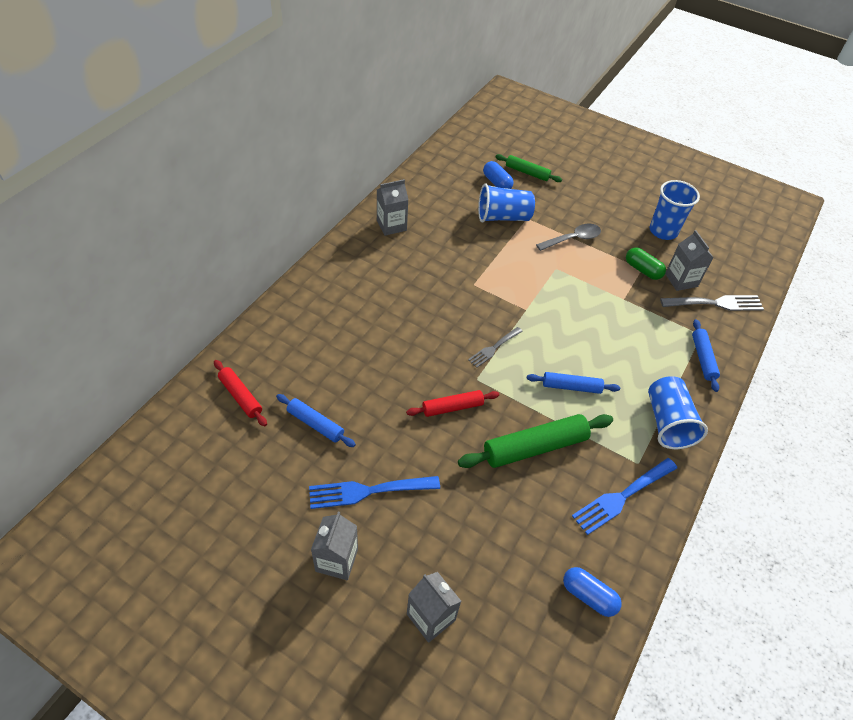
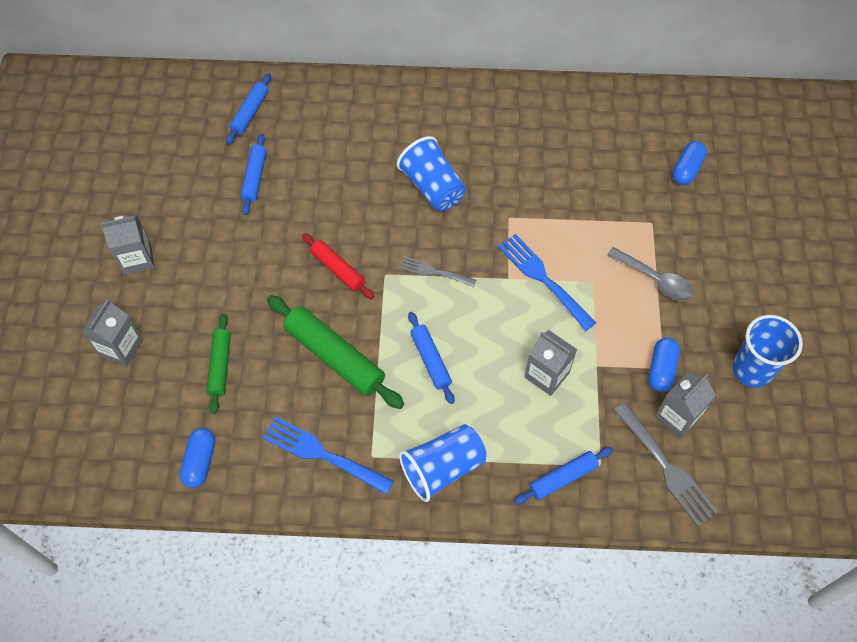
camera: 65 degrees right, 10 degrees up
(241, 396) = (250, 113): red rolling pin -> blue rolling pin
(368, 491) = (211, 248): blue fork -> blue fork (542, 278)
(391, 225) = (537, 111): grey carton -> grey carton (546, 375)
(503, 217) = (634, 199): blue cup -> blue cup (432, 187)
(527, 172) = (733, 190): green rolling pin -> green rolling pin (220, 366)
(642, 270) = (661, 369): green capsule -> blue capsule

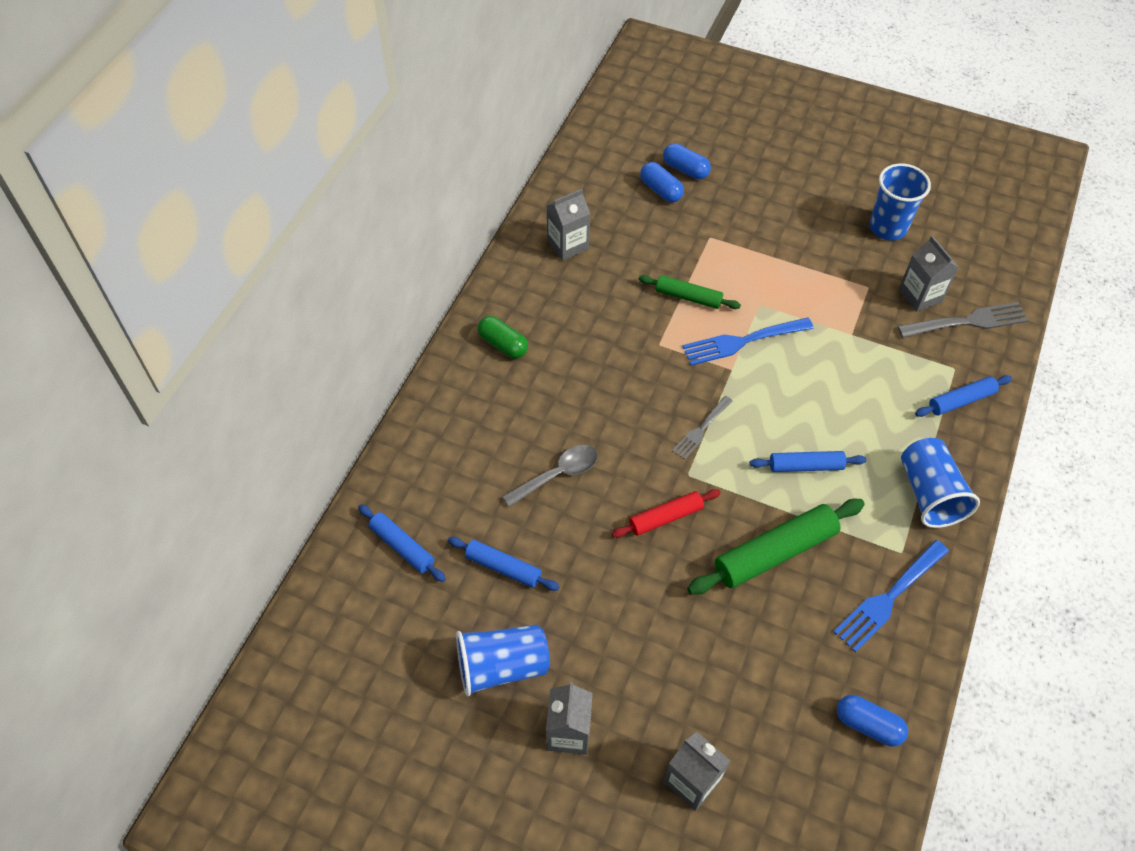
camera: 70 degrees left, 5 degrees down
(220, 366) = (752, 672): green rolling pin -> green rolling pin (688, 297)
(432, 187) = (593, 397): blue cup -> blue cup (502, 666)
(455, 112) = (503, 344): none -> green capsule
(546, 375) = (850, 376): grey carton -> grey carton (567, 245)
(563, 478) = (961, 401): blue rolling pin -> blue rolling pin turned 75 degrees clockwise
(655, 280) = (774, 258): grey spoon -> grey spoon (558, 474)
(661, 369) = (869, 289): blue capsule -> blue capsule (685, 169)

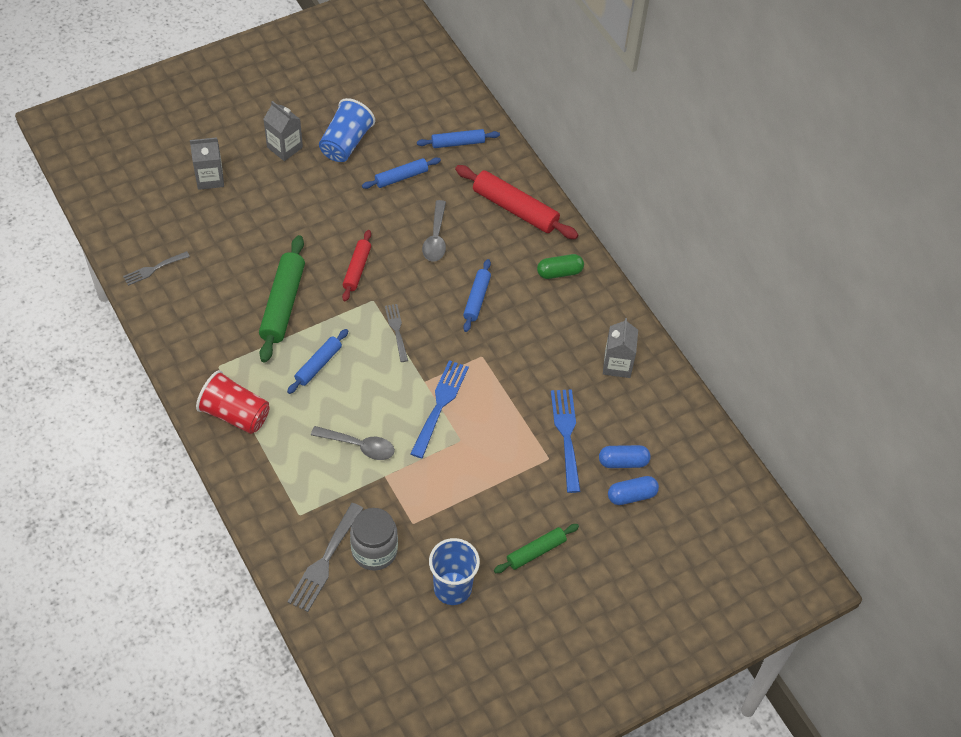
camera: 125 degrees right, 0 degrees up
(453, 430) = (515, 208): none -> red rolling pin
(688, 297) = (506, 402): green rolling pin -> green rolling pin (536, 551)
(847, 372) = (359, 446): none -> grey spoon
(868, 725) = (153, 269): blue capsule -> grey fork
(888, 598) = (201, 336): blue fork -> blue fork (566, 435)
(920, 295) = (374, 551): grey carton -> grey jar
(929, 494) = (235, 414): blue cup -> red cup
(961, 401) = (273, 494): blue rolling pin -> blue rolling pin (476, 299)

